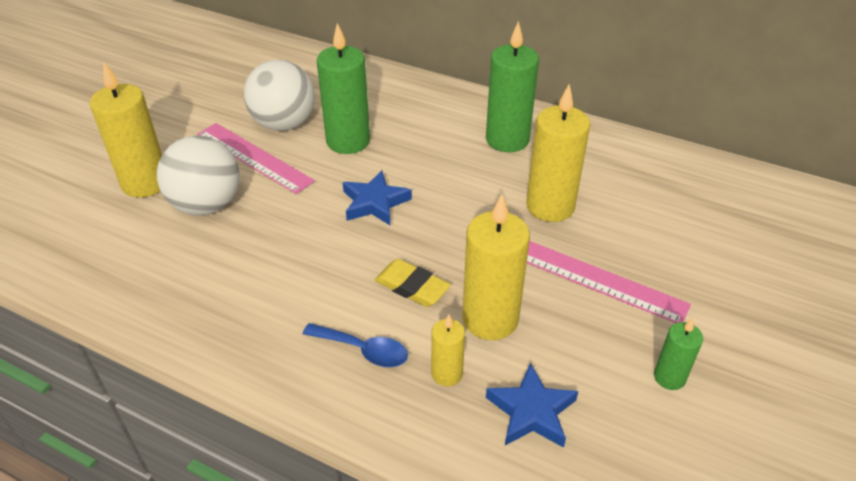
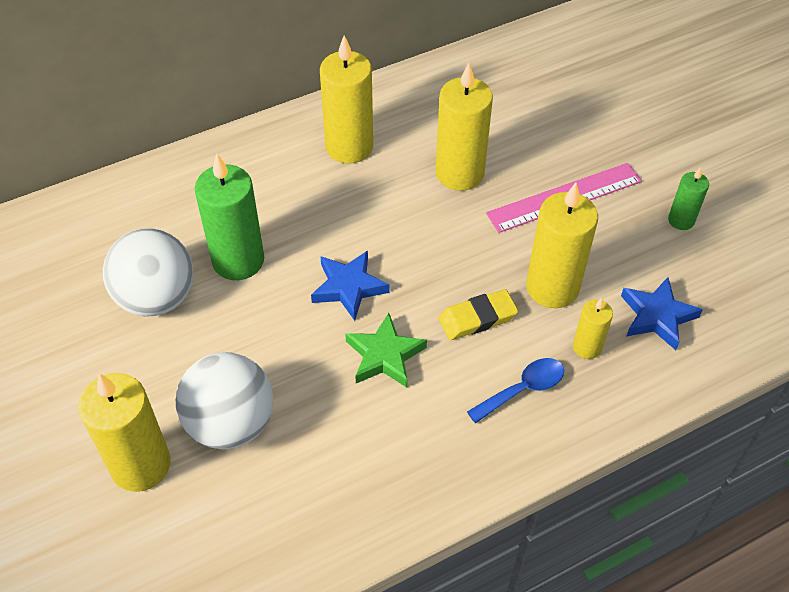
camera: 55 degrees left, 10 degrees up
(254, 157) = (189, 349): pink ruler -> none
(328, 251) = (384, 355): none -> green star
(507, 140) = (349, 147): green candle -> yellow candle

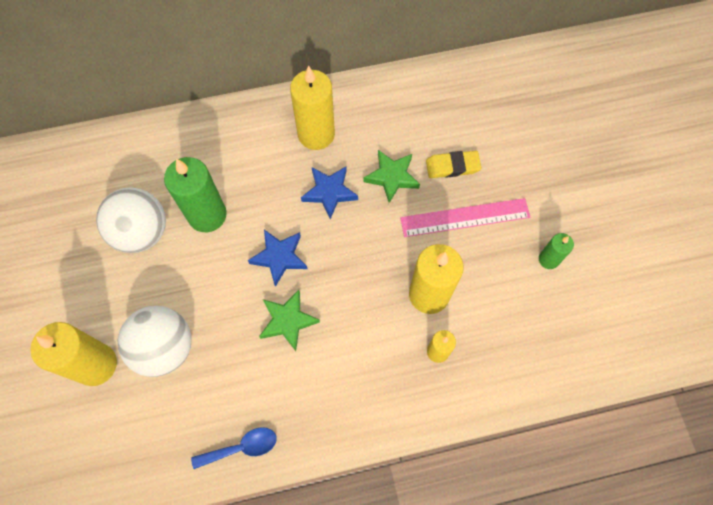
camera: 15 degrees right, 15 degrees up
(459, 173) = (392, 177): yellow candle -> green star
(477, 318) = (364, 306): yellow eraser -> yellow eraser (452, 166)
(523, 389) = (378, 374): blue spoon -> blue spoon (242, 447)
(657, 316) = (499, 339): blue star -> blue star (329, 192)

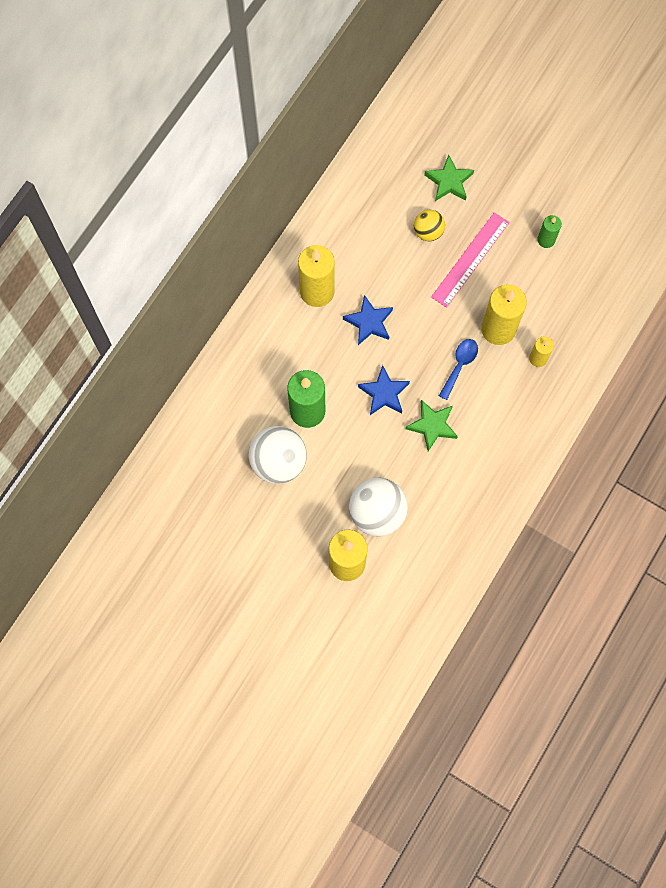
camera: 45 degrees left, 5 degrees up
(242, 447) = (485, 520): blue spoon -> blue spoon (459, 365)
(392, 177) = (397, 275): green star -> green star (449, 181)
(452, 166) = (428, 232): yellow eraser -> yellow ball

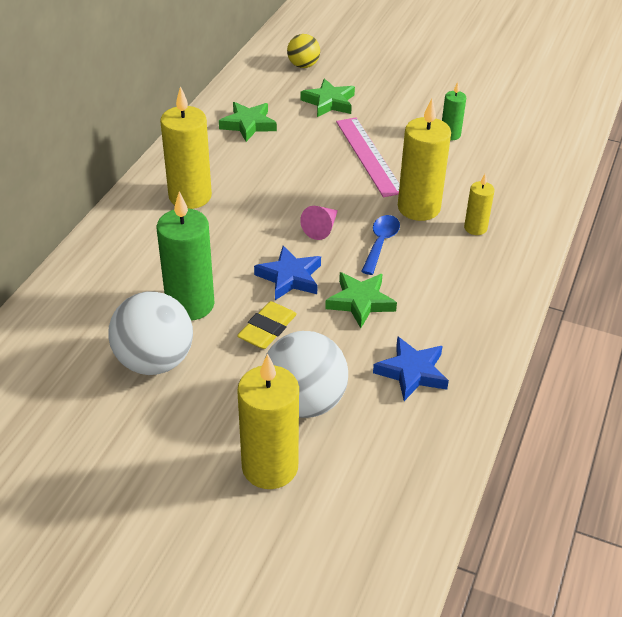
camera: 10 degrees left, 30 degrees down
(360, 443) = (267, 329): none -> yellow eraser
(369, 322) = (259, 216): blue star -> blue star (412, 372)
(374, 204) = (248, 125): none -> green star
(416, 343) = (322, 228): none -> pink cone
(428, 232) = (314, 139): yellow ball -> yellow ball (303, 65)
(470, 259) = (369, 156): pink ruler -> pink ruler turned 45 degrees counterclockwise

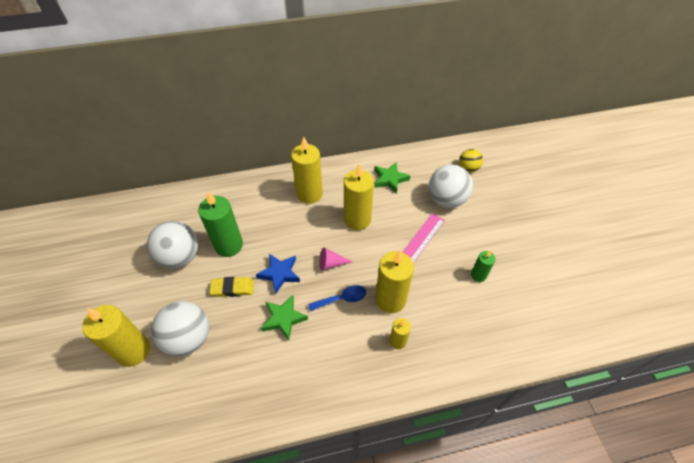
camera: 55 degrees right, 10 degrees up
(279, 178) = (357, 219): none -> yellow candle
(329, 102) = (446, 200): green star -> white ball
(412, 372) = (243, 379): blue star -> none

